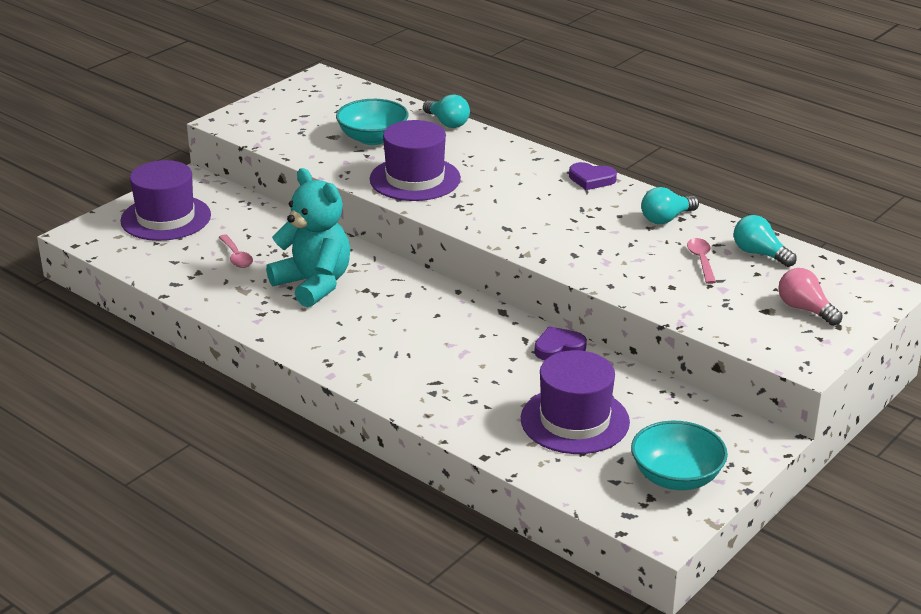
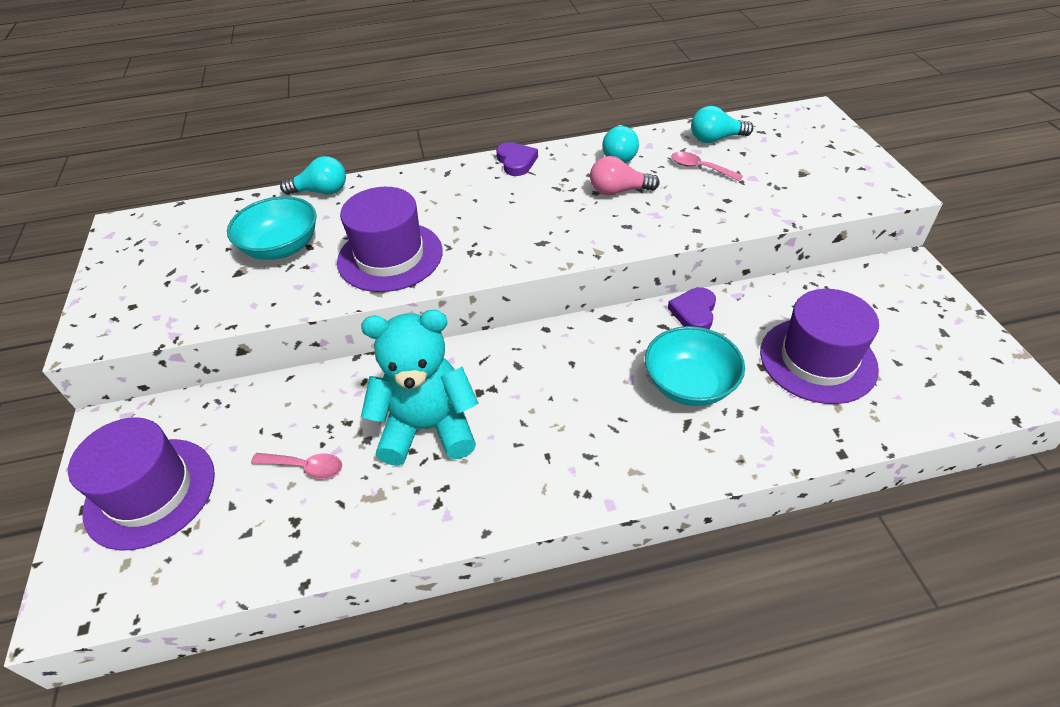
camera: 50 degrees left, 15 degrees up
(591, 179) = (516, 162): purple heart -> purple heart turned 75 degrees counterclockwise
(676, 477) = (942, 342): turquoise bowl -> turquoise bowl (689, 384)
(805, 309) = (814, 155): pink light bulb -> pink light bulb (618, 191)

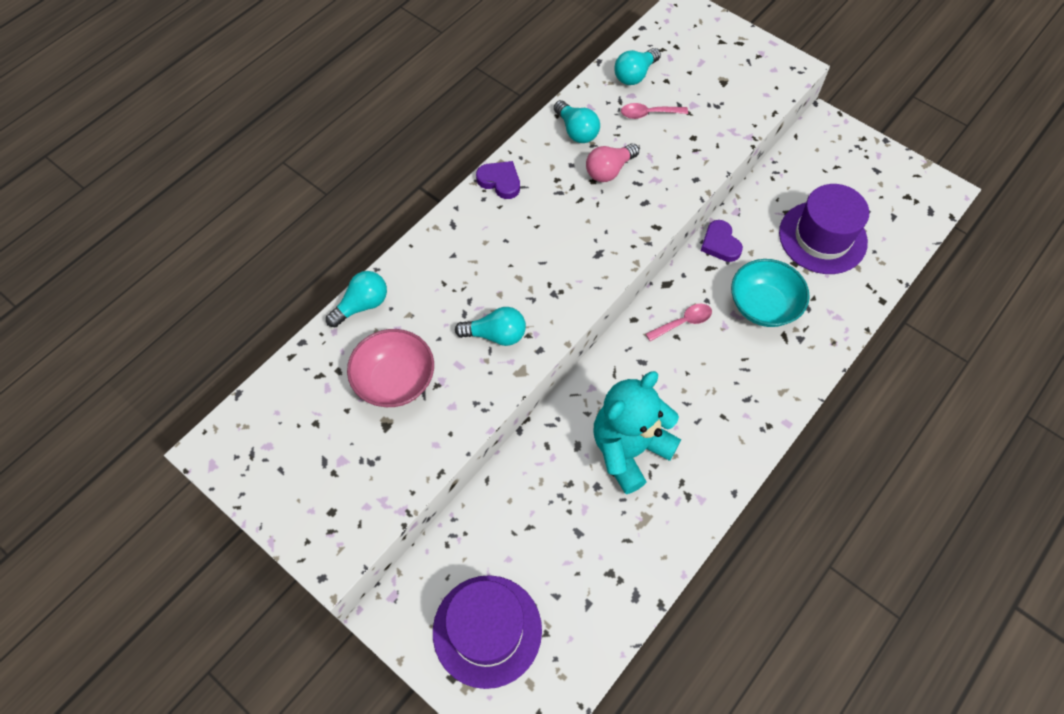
camera: 40 degrees left, 15 degrees up
(282, 247) = (395, 380): turquoise bowl -> pink bowl
(305, 467) = (576, 534): pink spoon -> pink spoon (683, 322)
(390, 256) = (496, 335): purple hat -> turquoise light bulb

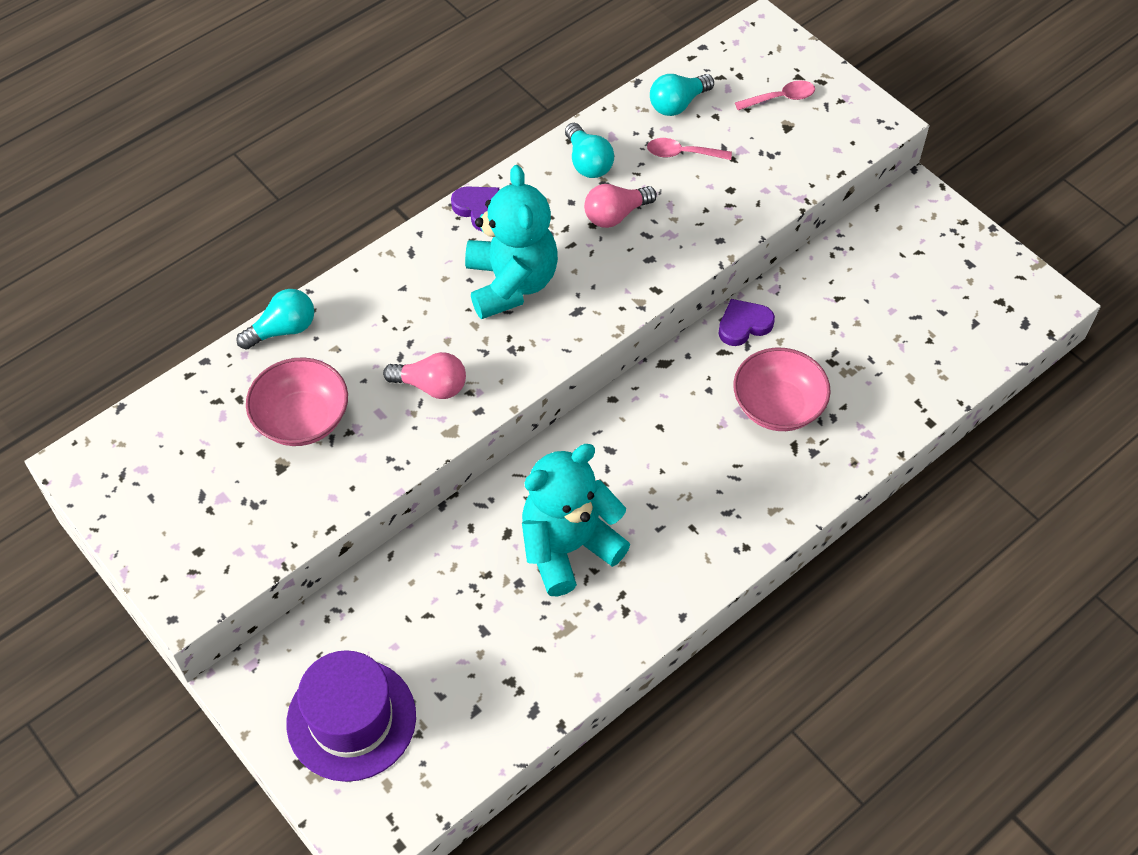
camera: 10 degrees right, 5 degrees down
(496, 335) = (431, 386): turquoise light bulb -> pink light bulb
(540, 238) = (511, 283): none -> turquoise teddy bear
(683, 322) = (672, 411): pink spoon -> pink spoon (780, 98)
(720, 244) = (743, 325): purple heart -> purple heart turned 75 degrees clockwise
(763, 305) = (777, 406): turquoise bowl -> pink bowl
(822, 237) = (876, 336): purple hat -> none

